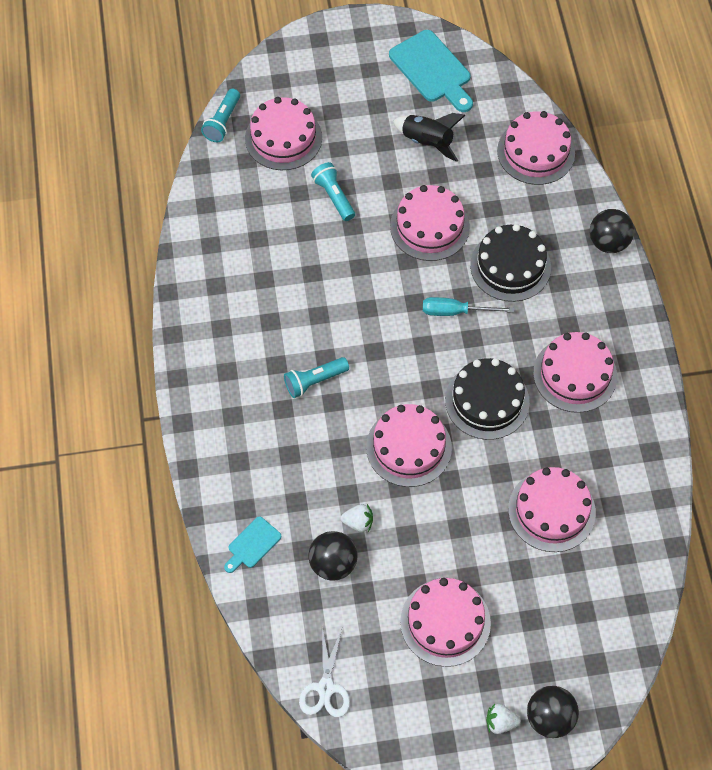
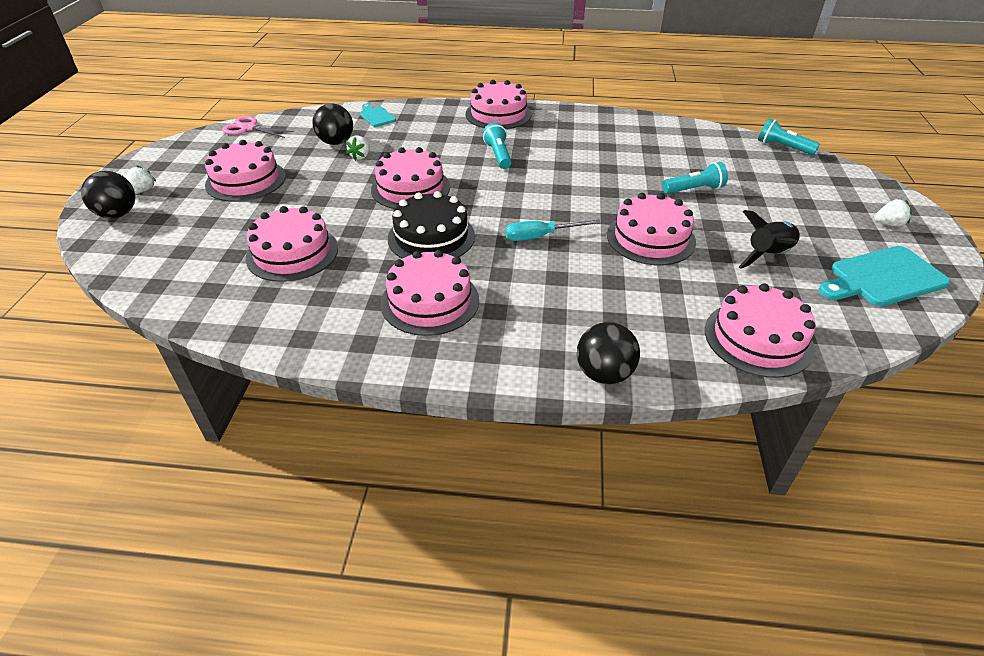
camera: 105 degrees right, 20 degrees down
(283, 138) = (766, 173): pink cake -> pink cake (498, 114)
(326, 688) = (248, 128): white scissors -> pink scissors
(349, 55) = (888, 224): none -> white strawberry
(456, 311) = (541, 236): turquoise screwdriver -> turquoise screwdriver turned 120 degrees counterclockwise
(510, 266) = (587, 283): black cake -> none

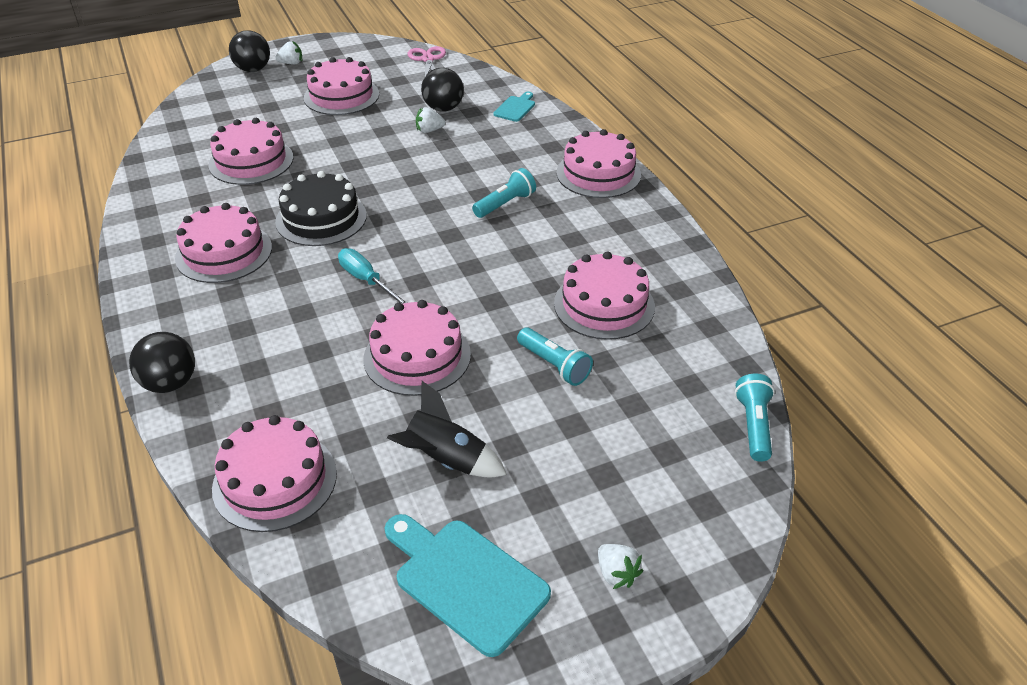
camera: 60 degrees right, 0 degrees up
(410, 188) = (395, 177): pink cake -> pink cake (604, 305)

